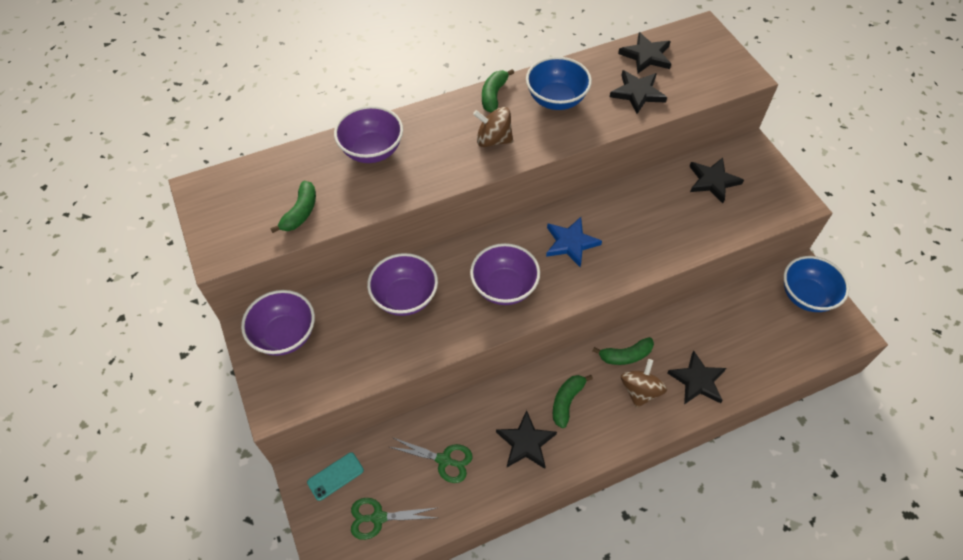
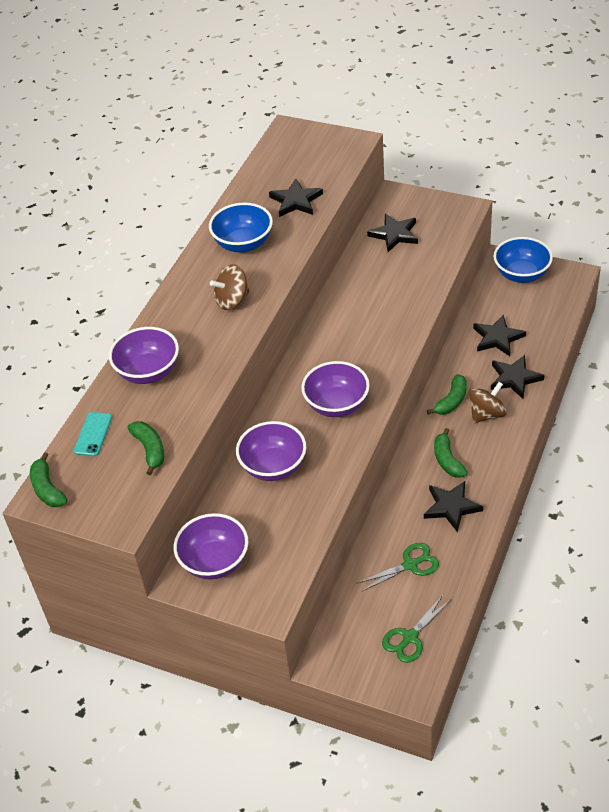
camera: 40 degrees left, 10 degrees down
(335, 476) = (346, 642): turquoise phone -> turquoise phone (93, 434)
(494, 95) = (192, 272): green banana -> green banana (47, 488)
(571, 243) = (347, 343): blue star -> none
(640, 391) = (486, 414): brown spinning top -> brown spinning top turned 75 degrees clockwise
(646, 56) = (271, 173): black star -> black star (497, 338)

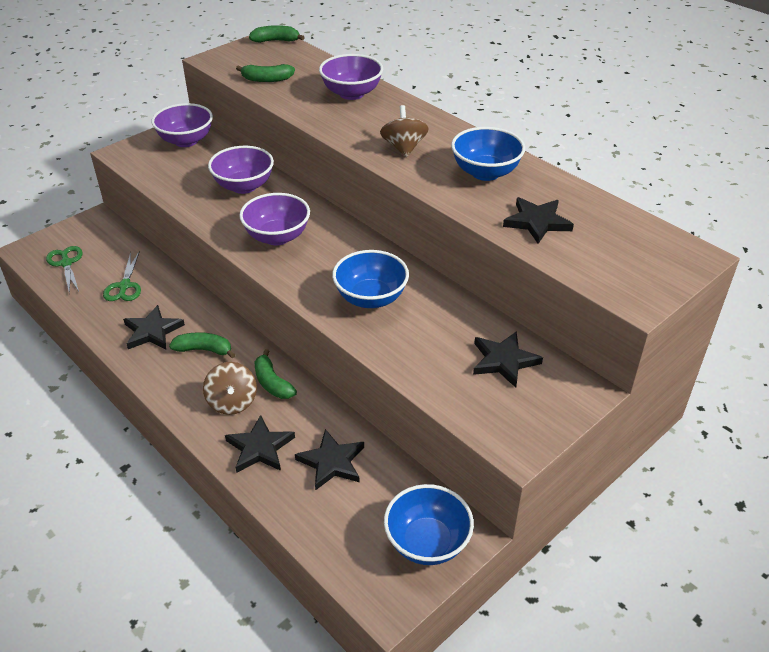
camera: 110 degrees right, 5 degrees down
(93, 434) = (308, 62): turquoise phone -> none
(376, 318) = (371, 298): none -> blue bowl

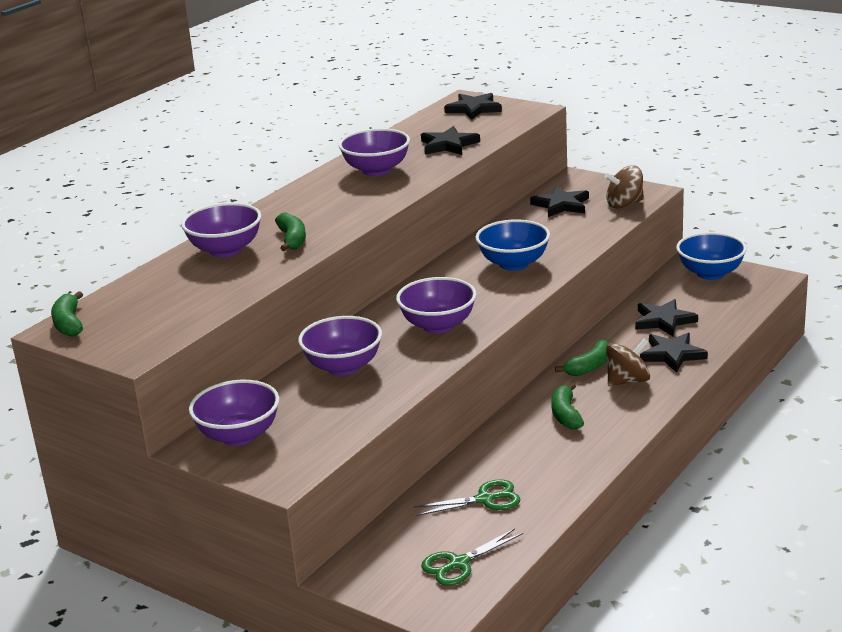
camera: 100 degrees left, 15 degrees down
(152, 331) = (555, 454): black star -> black star (474, 109)
(267, 79) = (195, 304): green banana -> green banana (292, 239)
(404, 148) = (343, 207): brown spinning top -> brown spinning top (624, 204)
(485, 172) = (376, 170): blue bowl -> purple bowl

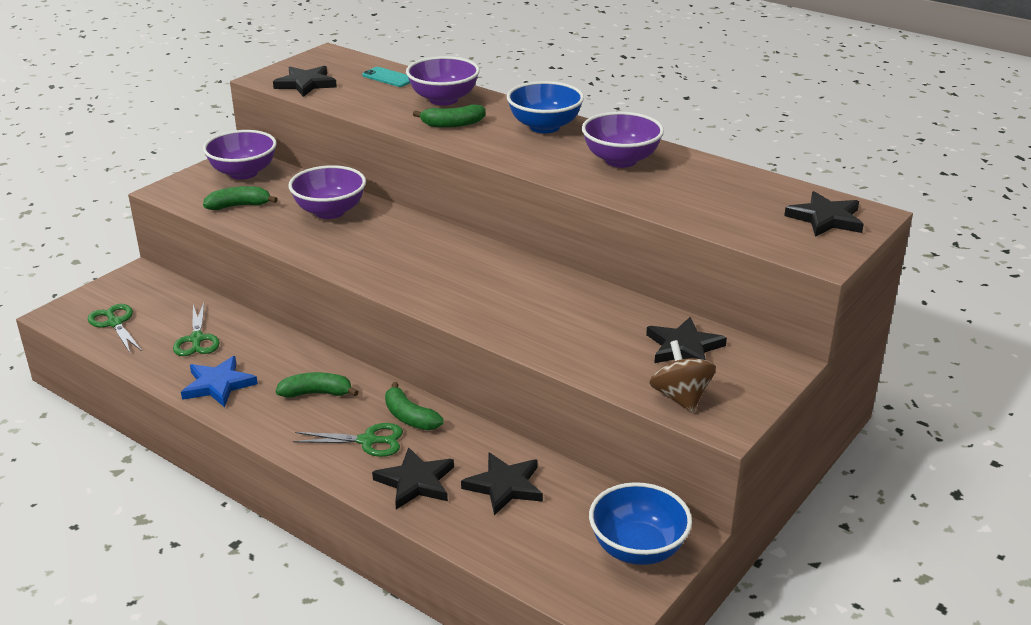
camera: 90 degrees right, 5 degrees up
(69, 323) = (335, 56): green banana -> green banana (239, 206)
(153, 284) = (388, 77): none -> turquoise phone
(438, 325) = (387, 256): purple bowl -> none
(448, 145) = (693, 199): black star -> black star (306, 84)
(513, 264) = (516, 304): blue bowl -> blue bowl (544, 127)
(564, 469) = (218, 385): none -> blue star
(627, 381) = (368, 441): brown spinning top -> green scissors

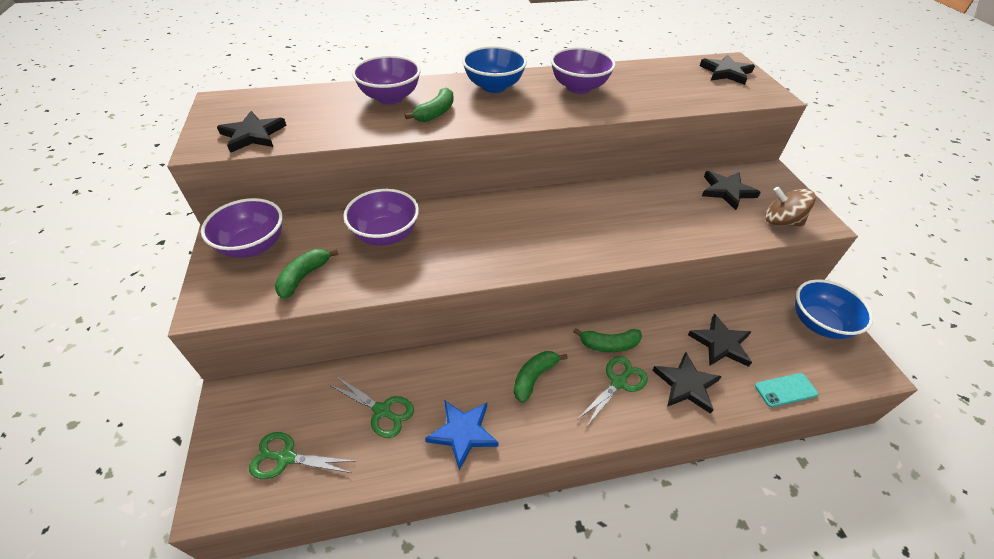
camera: 50 degrees left, 15 degrees up
(388, 77) = (313, 99): turquoise phone -> turquoise phone (785, 390)

